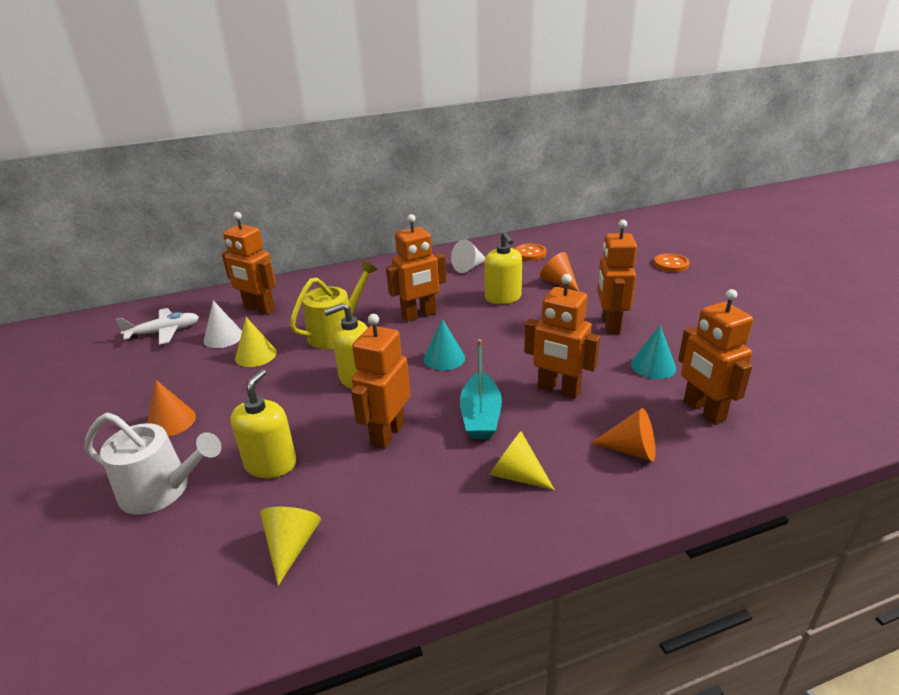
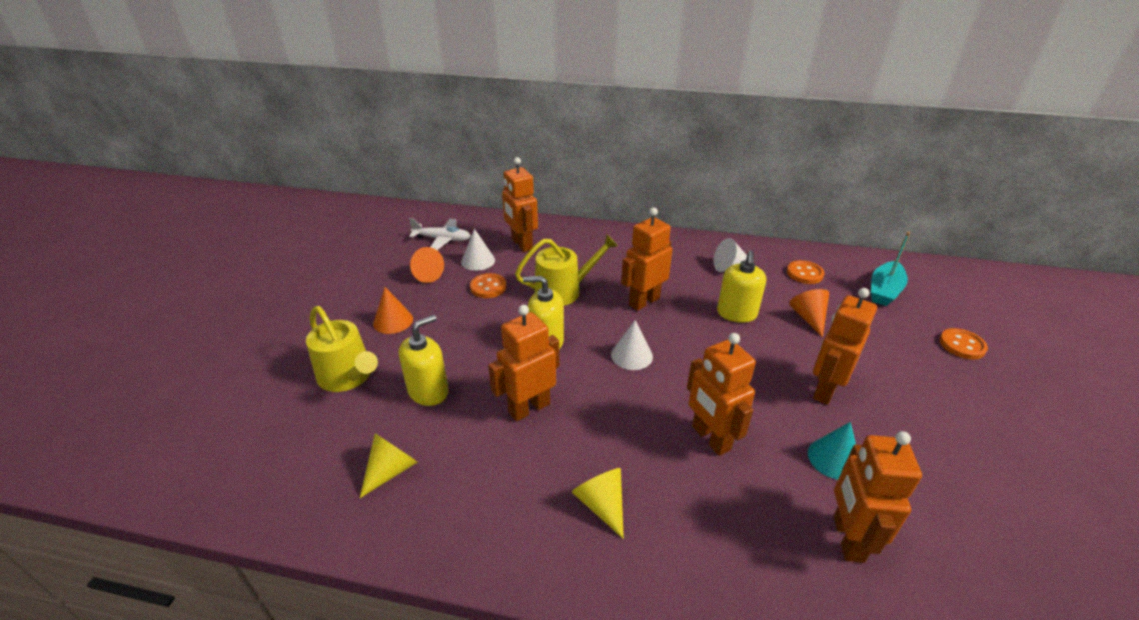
camera: 30 degrees right, 5 degrees up
(161, 490) = (348, 376): white watering can -> yellow watering can
(256, 355) = (488, 287): yellow cone -> orange button
(419, 315) = (644, 301): orange robot -> orange robot turned 135 degrees clockwise
(444, 358) = (631, 355): turquoise cone -> white cone
(480, 416) = (617, 429): turquoise boat -> turquoise boat (884, 290)
(631, 450) = (730, 539): orange cone -> orange cone (425, 274)

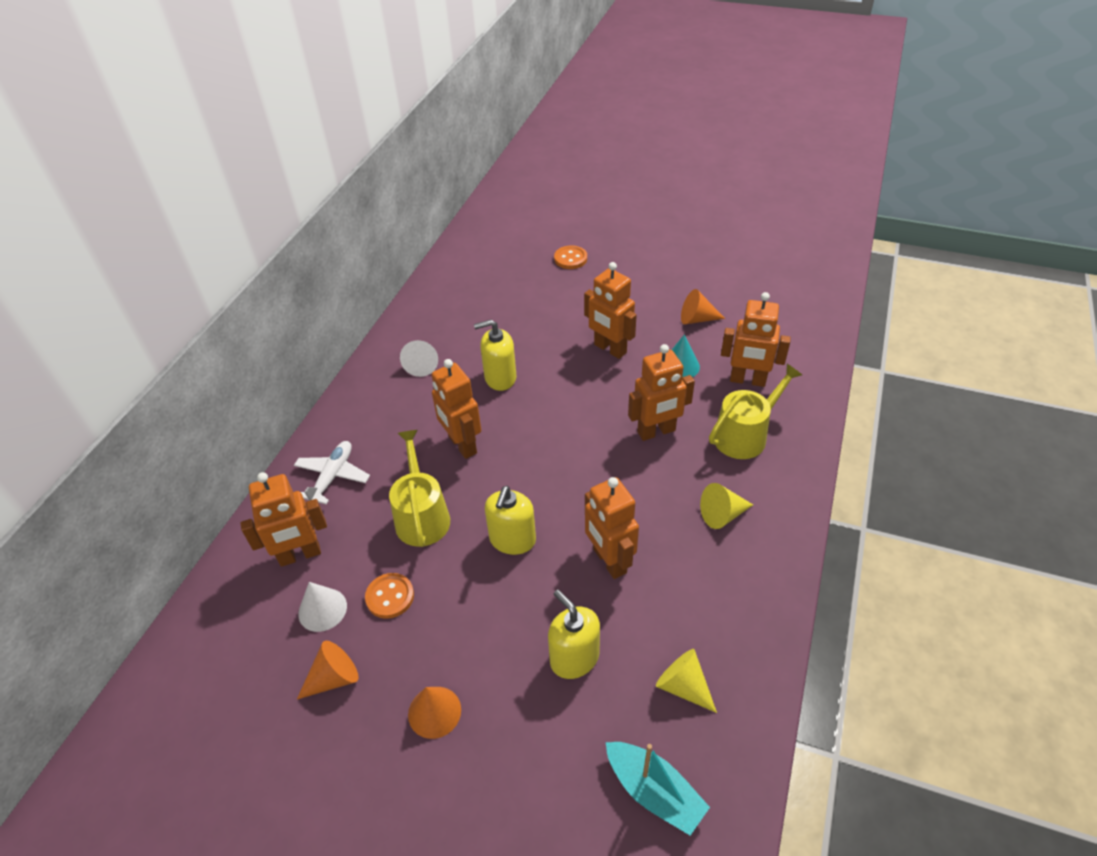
camera: 80 degrees left, 10 degrees up
(348, 376) = (536, 755): yellow watering can -> yellow watering can (745, 435)
(442, 239) = (244, 659): white plane -> white plane (332, 476)
(631, 355) = (546, 468): white cone -> none
(736, 313) = (500, 378): yellow soap dispenser -> yellow soap dispenser turned 150 degrees clockwise
(804, 273) = (450, 315): orange button -> none
(808, 318) = (518, 332): orange cone -> orange cone (697, 319)
(884, 290) = (491, 274): turquoise boat -> turquoise boat (654, 791)

